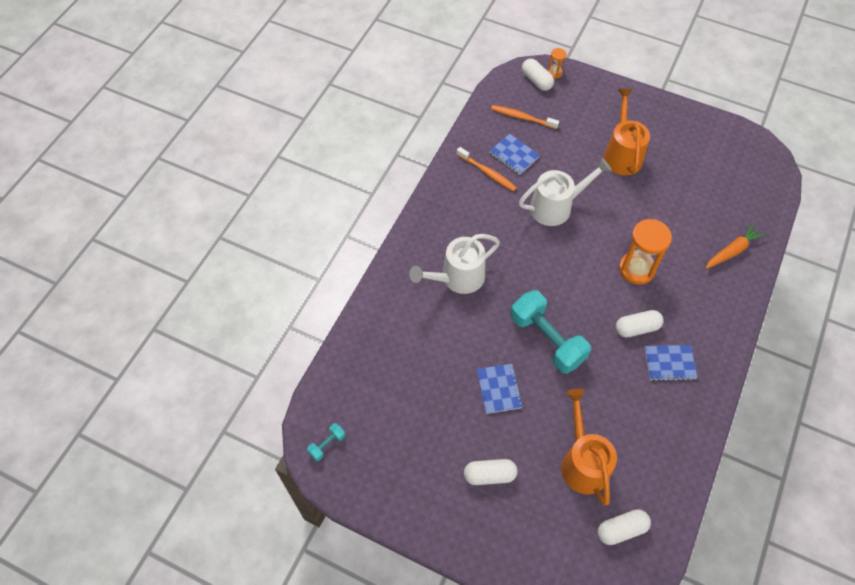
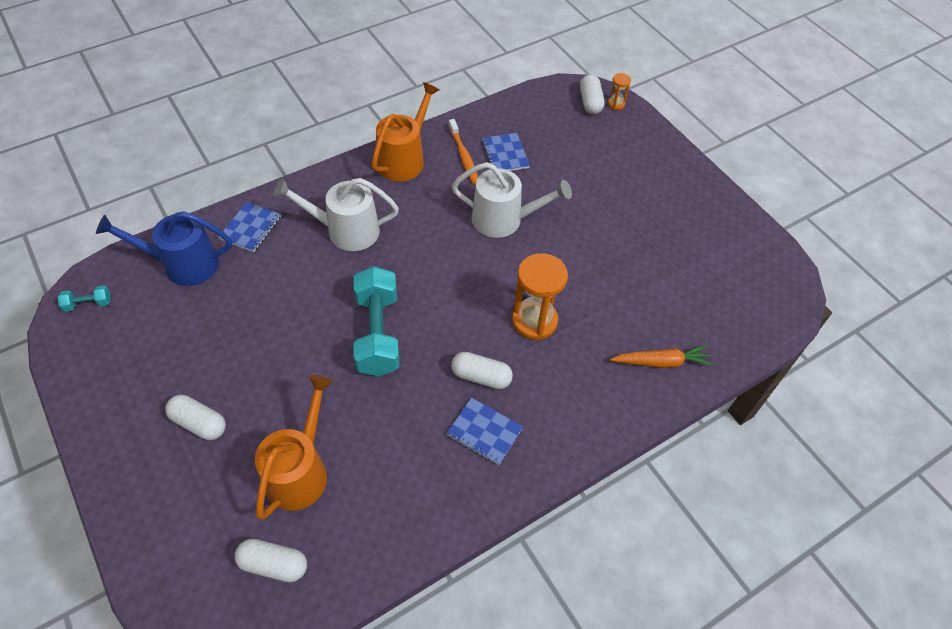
camera: 30 degrees right, 5 degrees down
(367, 373) = (183, 264): none -> blue watering can
(499, 389) = (286, 350): blue notebook -> blue notebook (251, 228)
(522, 117) = (545, 126): orange toothbrush -> none
(622, 154) = (620, 207): orange watering can -> orange watering can (404, 159)

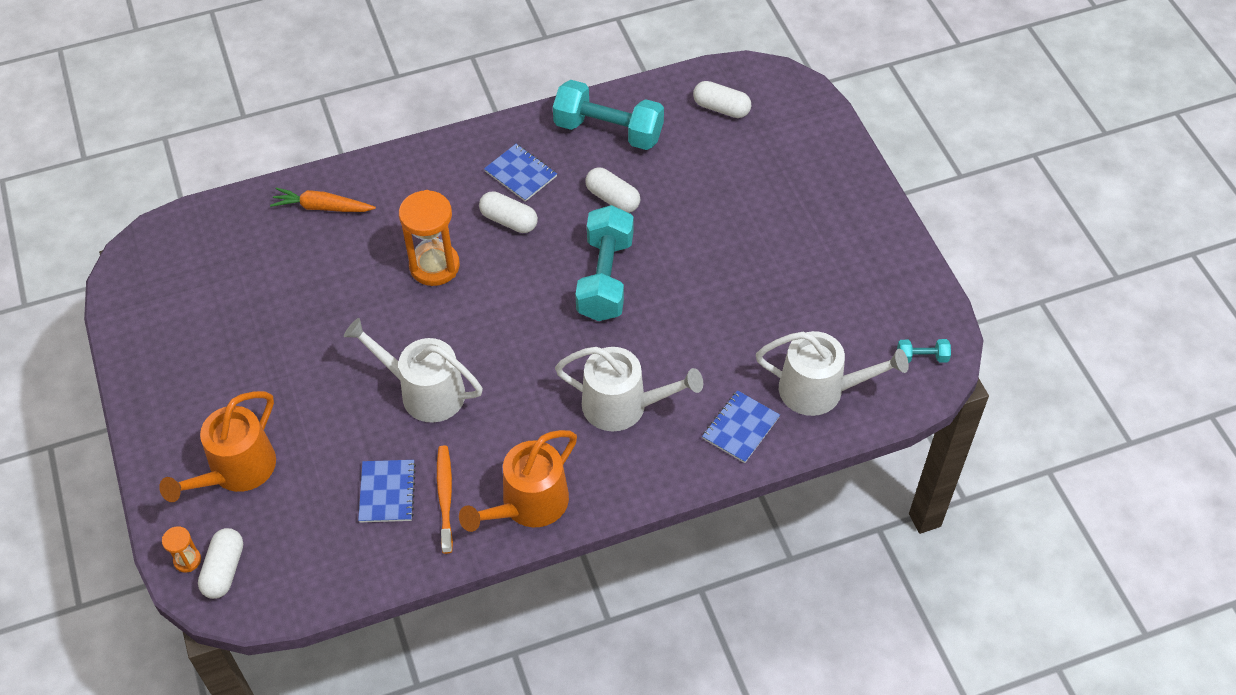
camera: 165 degrees left, 0 degrees up
(183, 264) = (820, 390): blue watering can -> white watering can
(199, 423) = (789, 220): white capsule -> white capsule (612, 198)
(300, 471) = (696, 168): orange watering can -> orange watering can (236, 470)
(402, 505) = (608, 131): none -> turquoise dumbbell

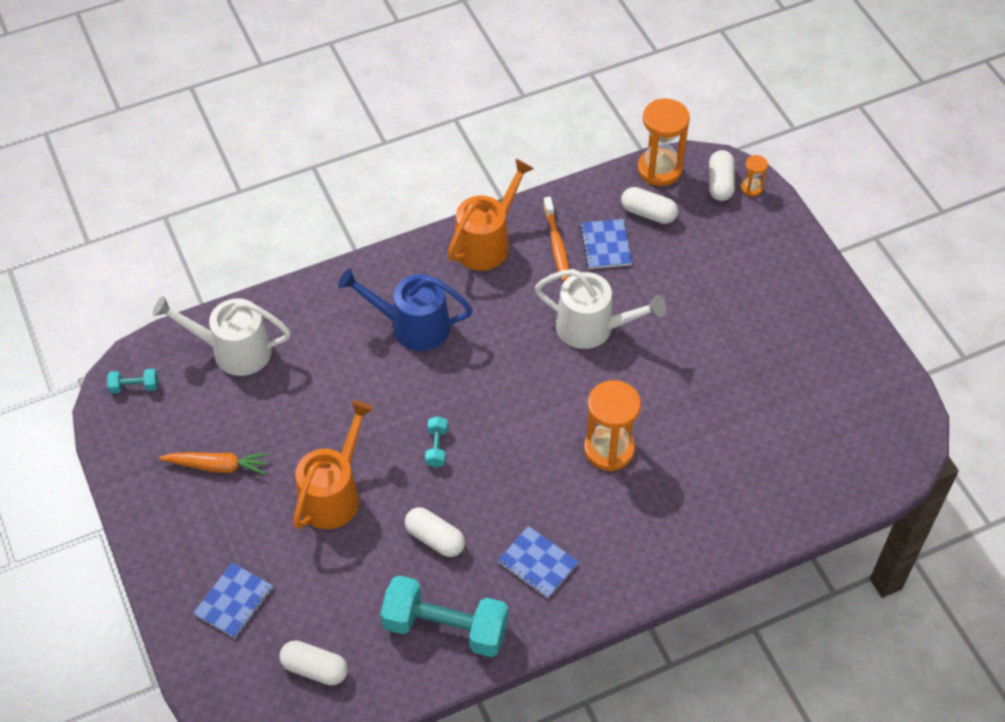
camera: 175 degrees right, 0 degrees up
(236, 470) = (737, 254): orange watering can -> orange watering can (333, 494)
(294, 597) = (659, 169): none -> orange hourglass
(322, 207) = (741, 508): orange carrot -> orange carrot (218, 466)
(509, 221) = (542, 505): white capsule -> white capsule (648, 213)
(605, 278) = (437, 447): turquoise dumbbell -> turquoise dumbbell, size x0.43
(623, 406) = (412, 326): white watering can -> blue watering can
(740, 428) = (307, 314): blue notebook -> blue notebook (234, 601)

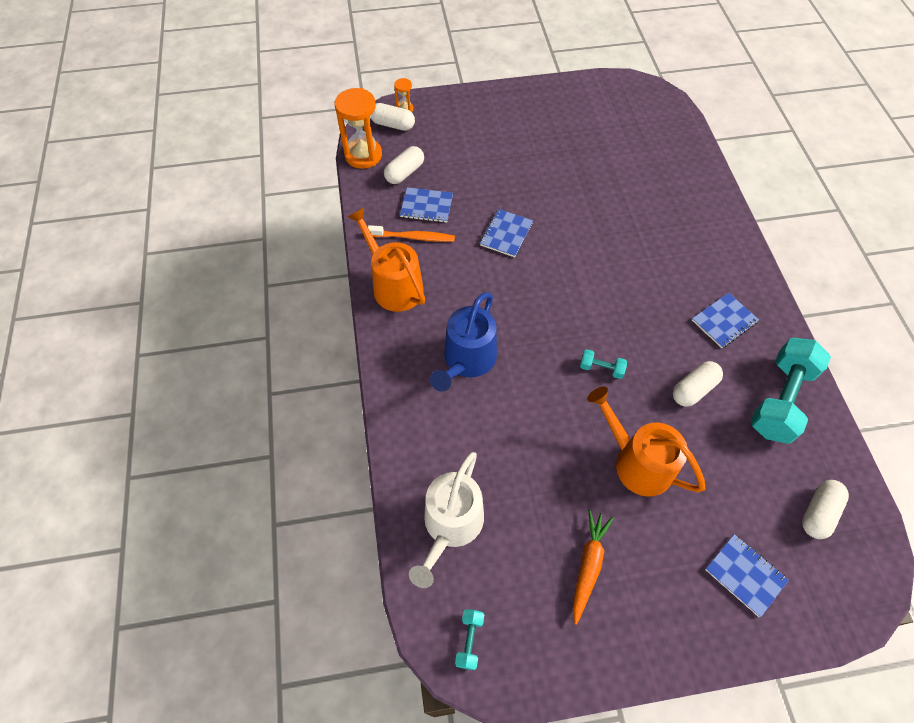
camera: 75 degrees left, 5 degrees up
(592, 327) = (506, 234): white watering can -> blue notebook
(609, 449) = (625, 251): orange hourglass -> none

